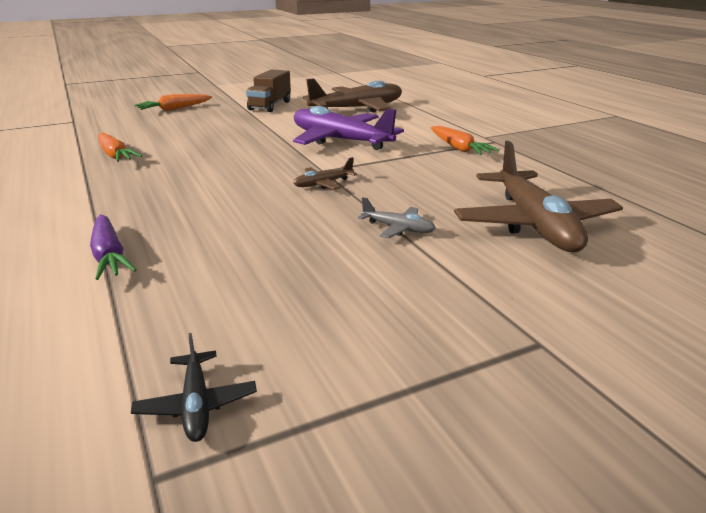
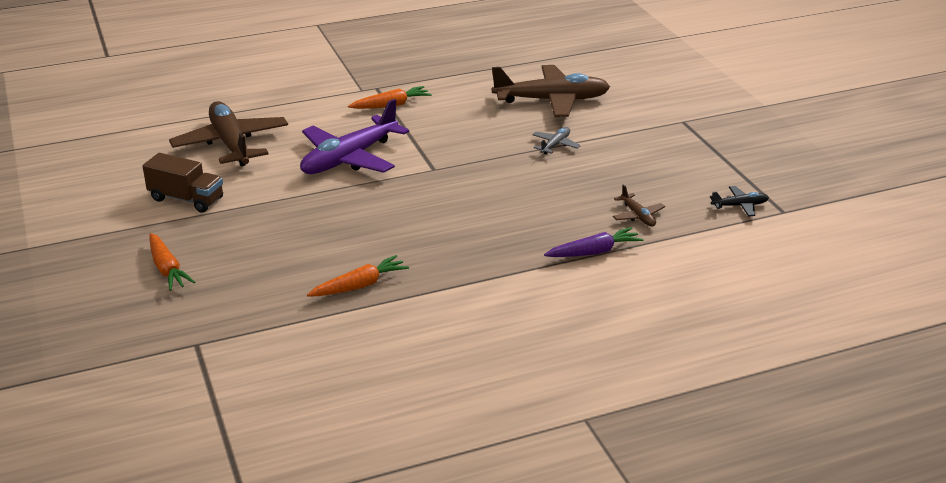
camera: 85 degrees left, 5 degrees up
(323, 184) = (467, 170): brown plane -> brown plane (638, 216)

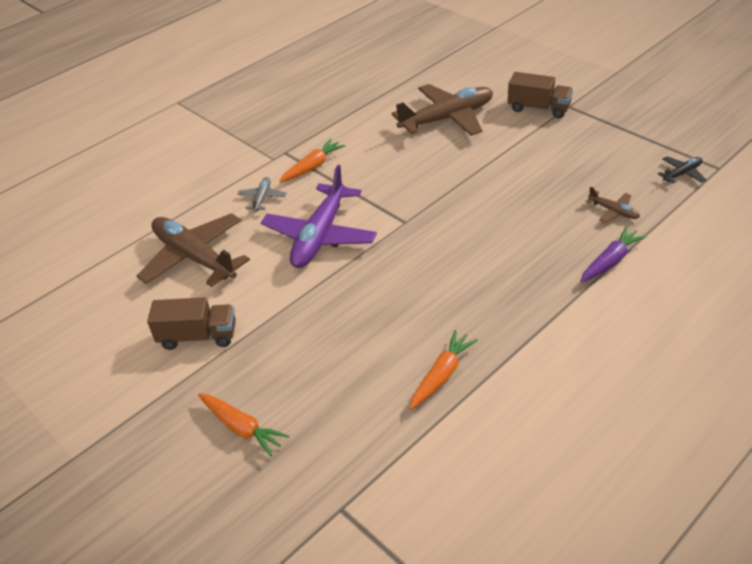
camera: 20 degrees left, 10 degrees up
(555, 145) = (487, 162): grey plane -> grey plane (262, 198)
(650, 115) = (538, 108): none -> brown truck

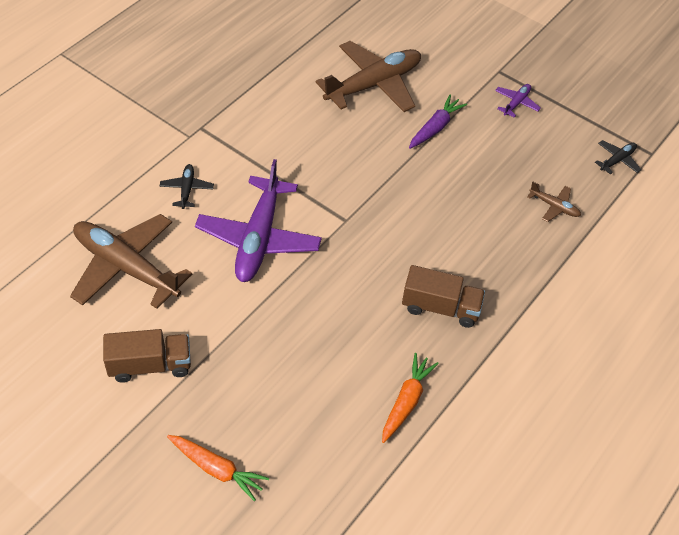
camera: 15 degrees left, 10 degrees up
(262, 198) = (187, 189): grey plane -> black plane
(313, 167) = (236, 147): orange carrot -> none
(538, 108) = (468, 73): brown truck -> brown truck (440, 307)
(583, 130) = (516, 103): none -> purple plane
(610, 261) = (555, 266): purple carrot -> purple carrot (435, 127)

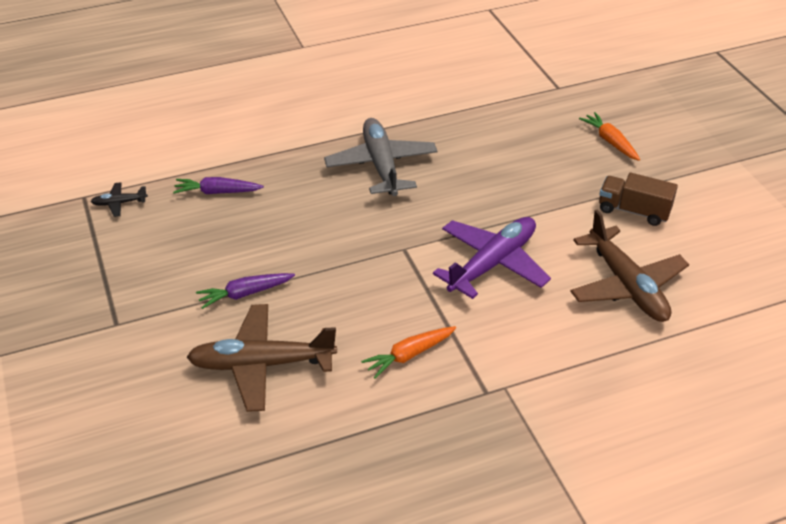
camera: 145 degrees left, 10 degrees down
(187, 189) = (536, 332): black plane -> none
(406, 401) = (454, 128): orange carrot -> orange carrot (409, 355)
(440, 307) = (381, 165): brown truck -> grey plane
(516, 103) = (141, 285): purple plane -> none
(554, 206) = (217, 192): brown plane -> purple carrot

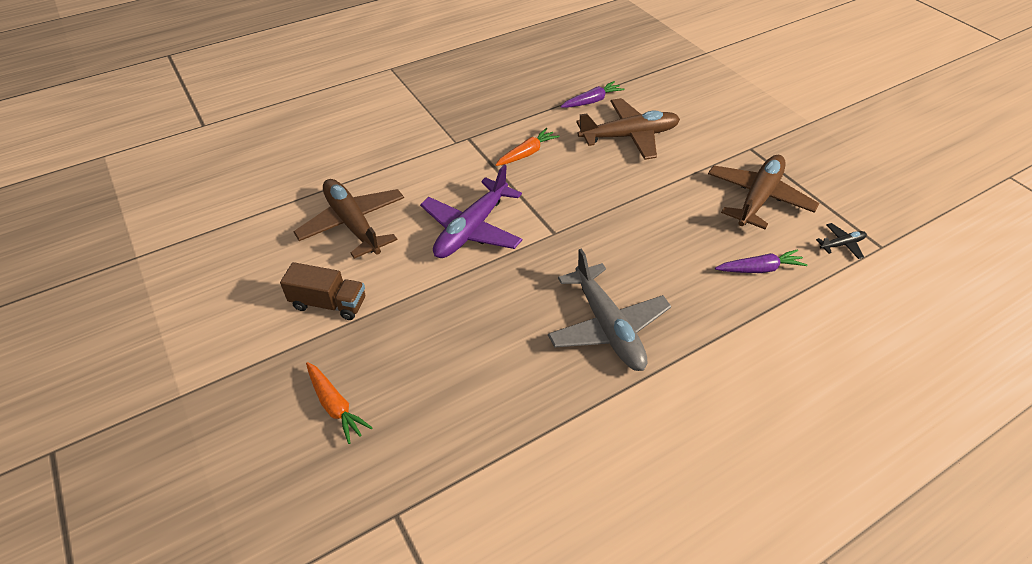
camera: 170 degrees right, 5 degrees up
(161, 259) = (758, 198): none -> brown plane
(245, 294) = (670, 179): purple carrot -> purple carrot (592, 101)

